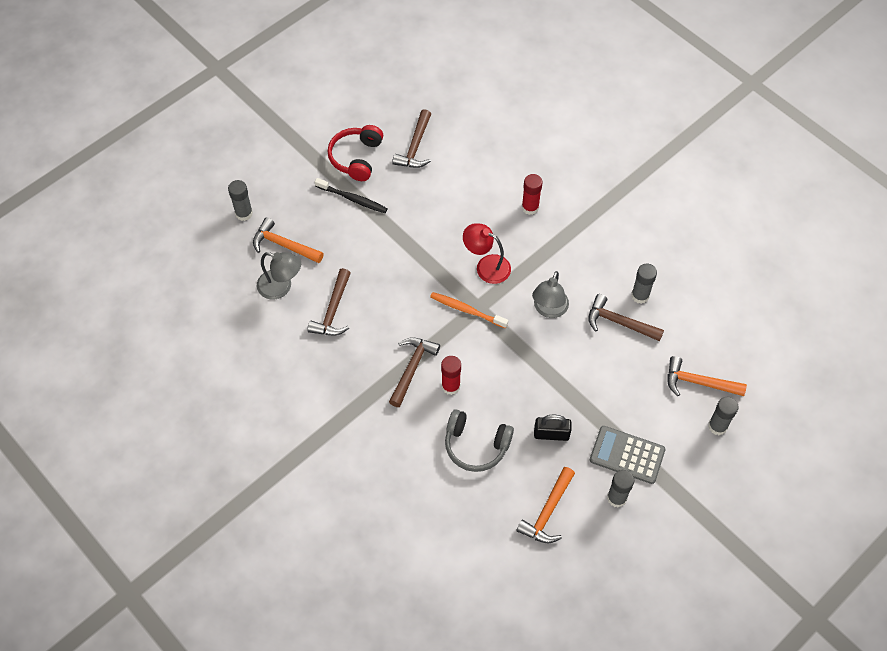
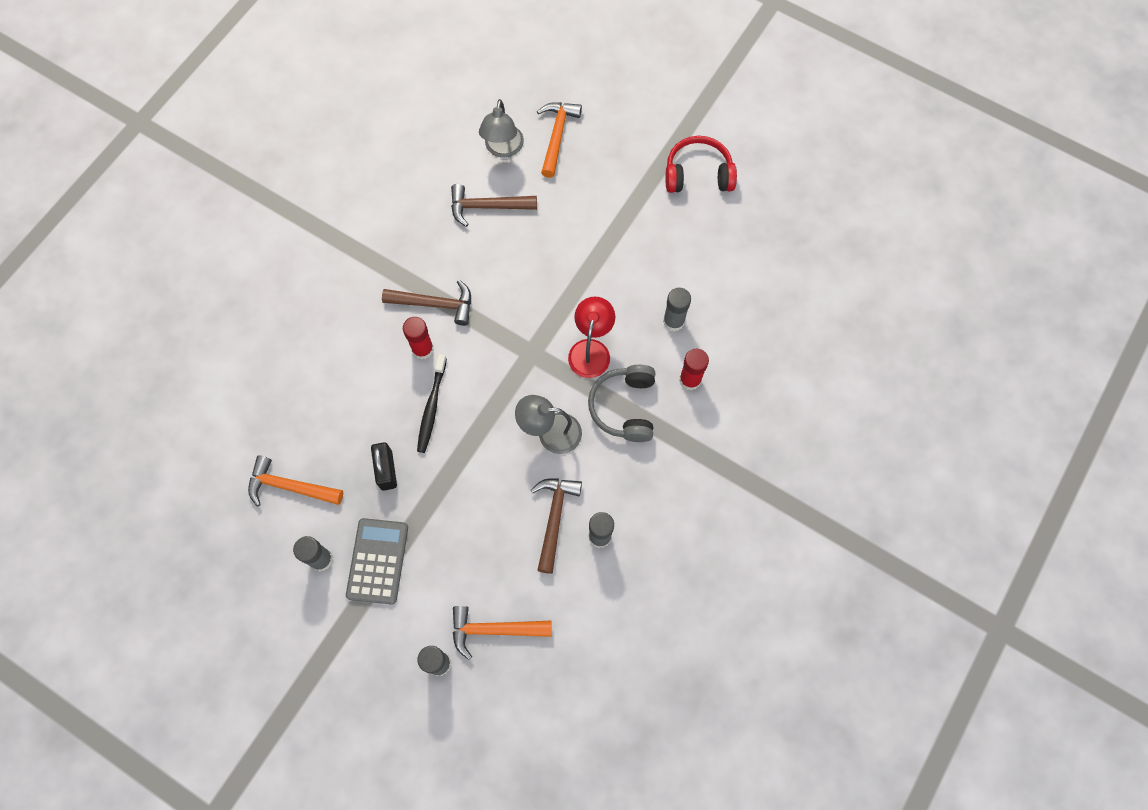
camera: 75 degrees right, 10 degrees up
(244, 213) = (586, 86): grey glue stick -> grey glue stick (673, 321)
(352, 199) = (639, 186): black toothbrush -> black toothbrush (432, 407)
(415, 147) = (735, 231): brown hammer -> none
(467, 310) = (525, 343): orange toothbrush -> none
(476, 445) = (355, 393): grey headphones -> grey headphones (624, 407)
(698, 382) = (494, 630): orange hammer -> orange hammer turned 90 degrees counterclockwise

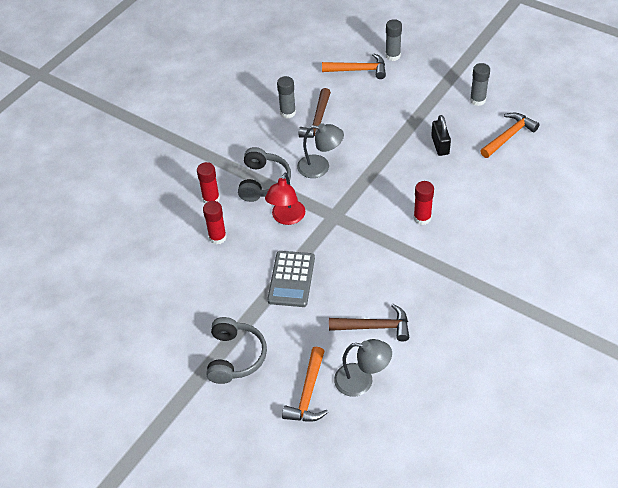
camera: 175 degrees left, 20 degrees down
(289, 486) = (509, 136): orange hammer -> orange hammer turned 60 degrees counterclockwise
(377, 561) = (439, 100): grey calculator -> grey calculator (291, 279)
(432, 407) = (411, 181): black toothbrush -> none
(435, 304) = (415, 249): brown hammer -> none
(503, 149) = (362, 381): grey lamp -> grey lamp turned 90 degrees clockwise
(634, 173) = (235, 357): none -> grey headphones
(673, 321) = (217, 237): grey glue stick -> red glue stick
(698, 174) = (175, 355): red headphones -> none

